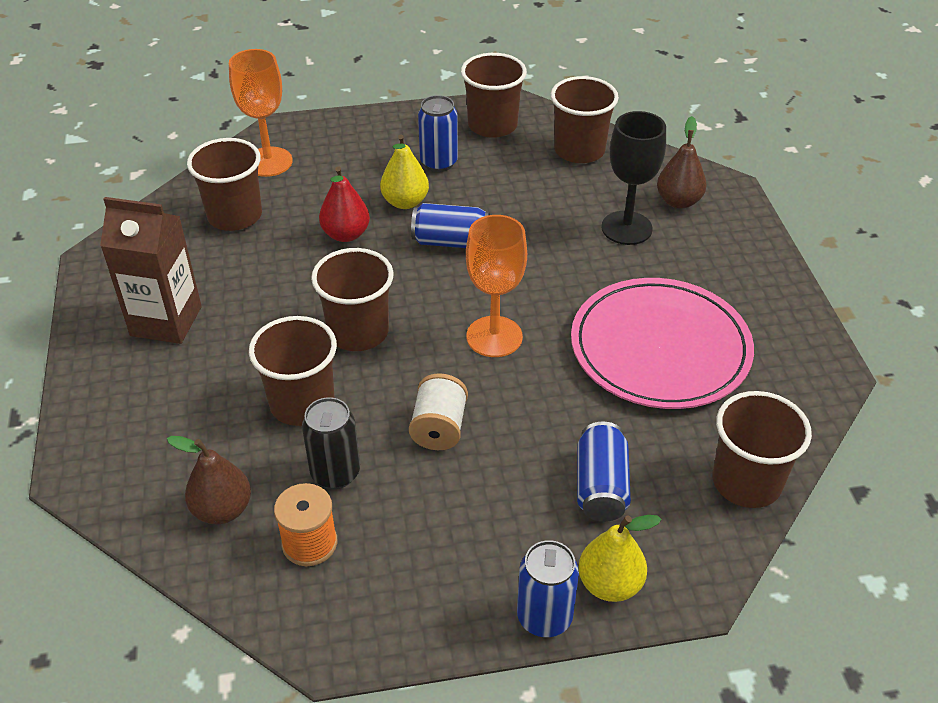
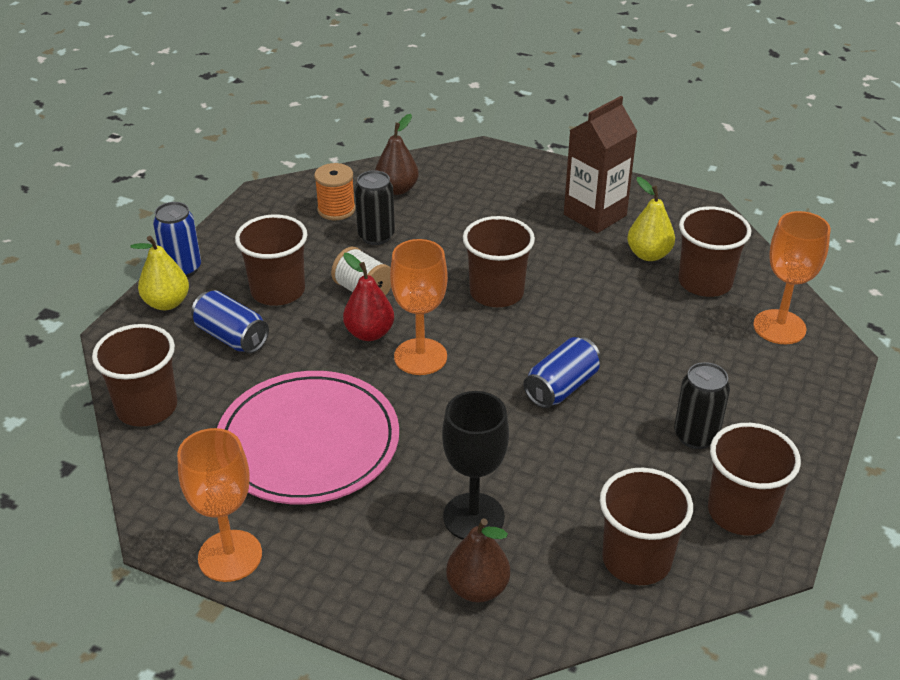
camera: 125 degrees right, 5 degrees down
(302, 403) = (451, 244): brown cup -> brown cup (278, 291)
(346, 234) = (626, 331): red pear -> red pear (369, 333)
(405, 202) = (645, 385): yellow pear -> yellow pear (648, 254)
(438, 163) = (695, 436): blue can -> black can
(801, 324) = (230, 556): none -> orange goblet

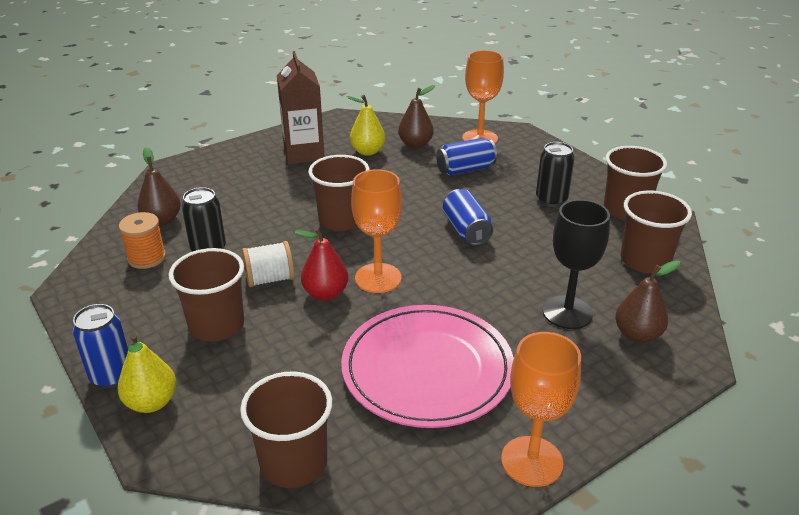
camera: 60 degrees left, 5 degrees down
(231, 337) = (249, 373): blue can -> blue can (465, 169)
(705, 282) = (415, 144): brown cup -> brown pear

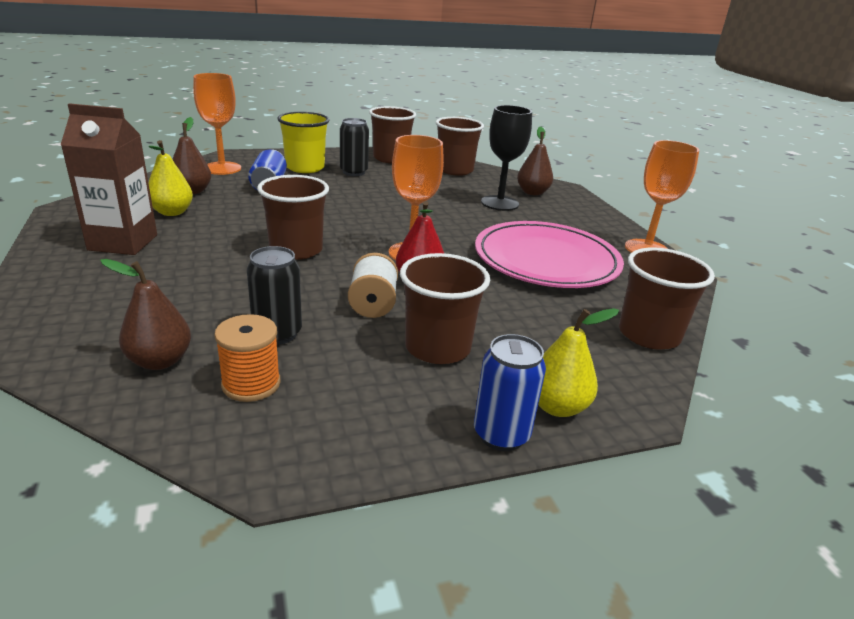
camera: 75 degrees left, 5 degrees down
(466, 230) = (368, 206): blue can -> none
(530, 172) = (305, 168): none -> yellow cup

